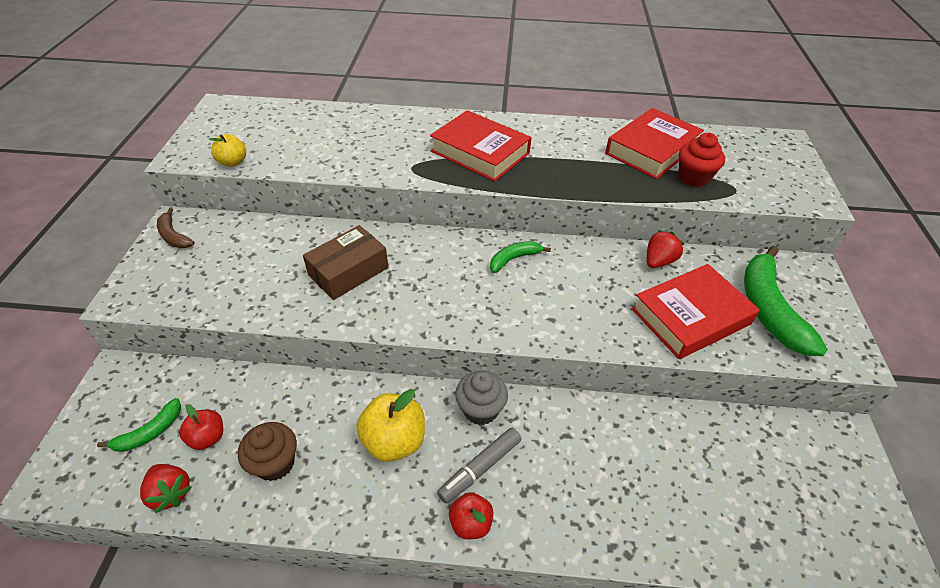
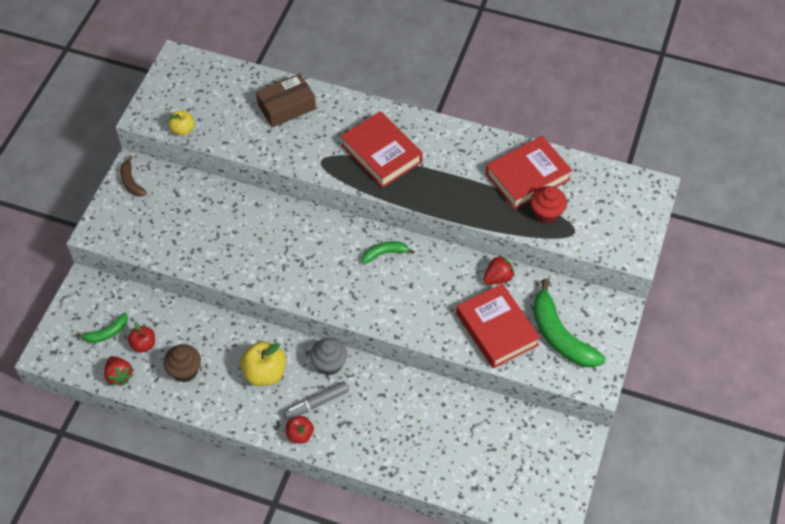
camera: 15 degrees right, 10 degrees up
(348, 271) = (256, 240): brown box -> brown box (286, 107)
(690, 316) = (497, 329): red book -> red book turned 75 degrees clockwise
(768, 309) = (560, 335): green banana -> green banana turned 45 degrees counterclockwise

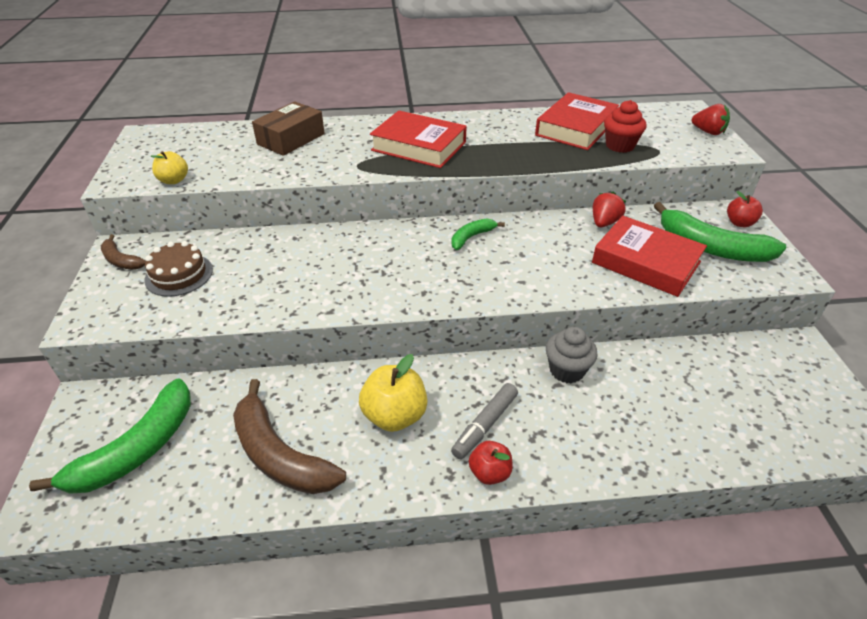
camera: 25 degrees left, 15 degrees down
(107, 333) = (137, 449): green banana -> green banana, size x1.93
(119, 375) = (176, 500): red strawberry -> red strawberry (708, 132)
(143, 344) = (201, 444): red apple -> red apple (739, 223)
(165, 211) = (179, 275): none -> brown cake
(185, 371) = (279, 454): brown cupcake -> brown banana
(329, 364) = (470, 376): grey cupcake -> grey cupcake (566, 370)

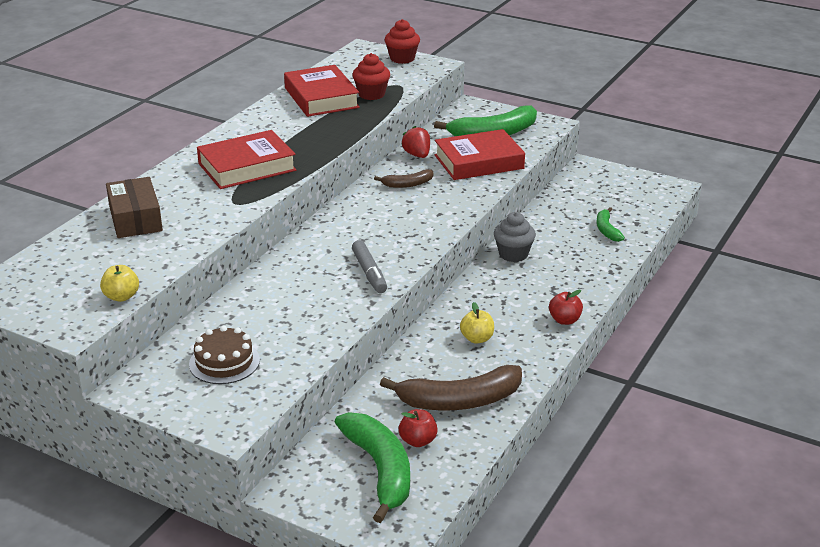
camera: 55 degrees left, 10 degrees down
(121, 260) = (154, 390): brown banana -> brown banana (407, 184)
(394, 415) = (477, 339): yellow apple -> yellow apple, size x0.60
(471, 237) = (362, 212): green banana -> green banana (606, 230)
(485, 425) = (525, 306): grey marker -> grey marker (369, 273)
(708, 132) = (402, 58): red strawberry -> red cupcake
(739, 223) = (483, 112): red apple -> red apple (418, 441)

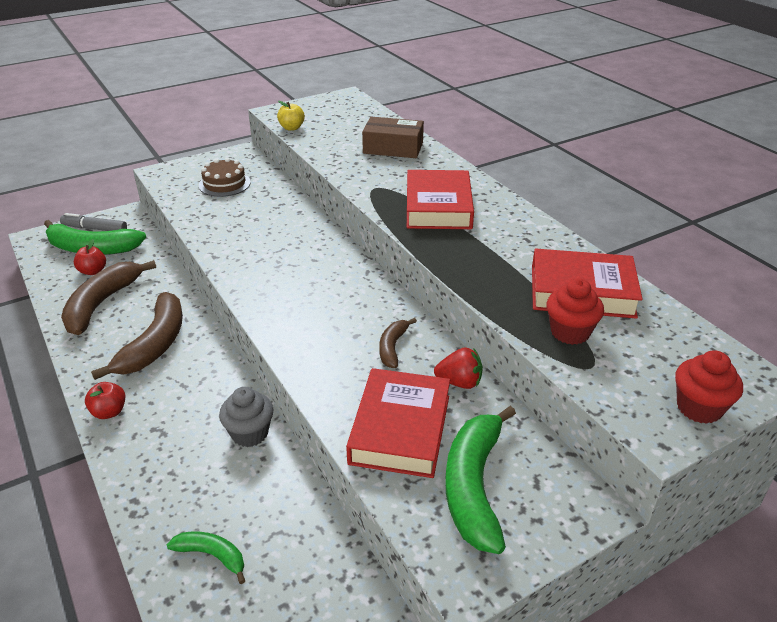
camera: 120 degrees right, 5 degrees up
(369, 273) = (256, 268): grey marker -> grey marker (95, 229)
(477, 339) = (155, 344): yellow apple -> brown banana

